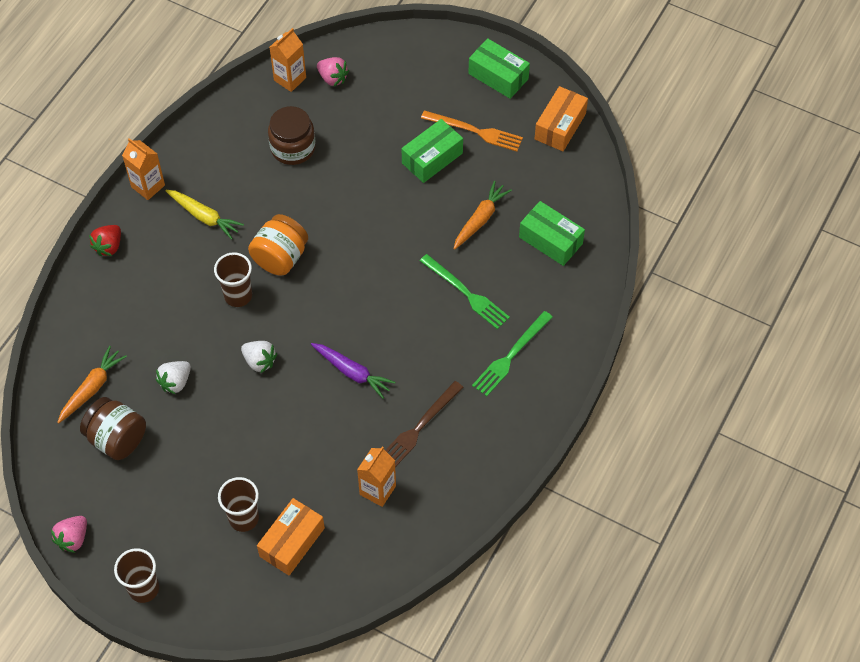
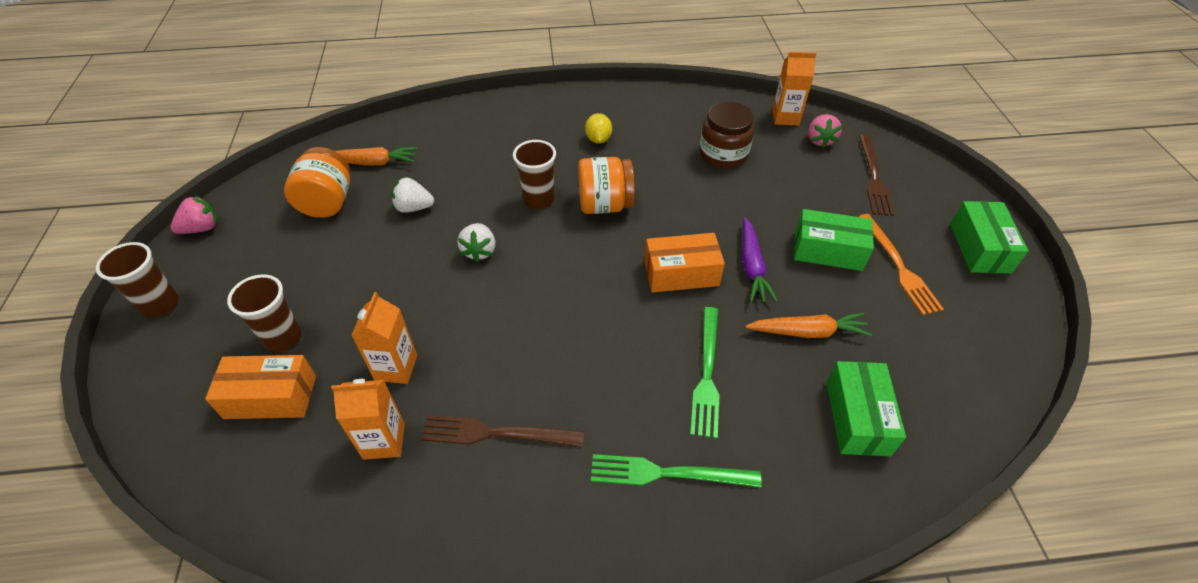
camera: 55 degrees right, 10 degrees down
(73, 538) = (201, 228): pink strawberry -> pink strawberry turned 150 degrees clockwise
(109, 246) = (518, 105): red strawberry -> none
(117, 439) = (327, 202): brown jar -> orange jar
(148, 186) = (594, 97): orange carton -> orange carton (396, 368)
(204, 217) = (598, 139): yellow carrot -> yellow lemon
(352, 372) = (522, 329): purple carrot -> purple carrot (752, 267)
(395, 78) = (873, 177): none -> brown fork
(560, 126) = (1000, 335): orange box -> orange box (681, 273)

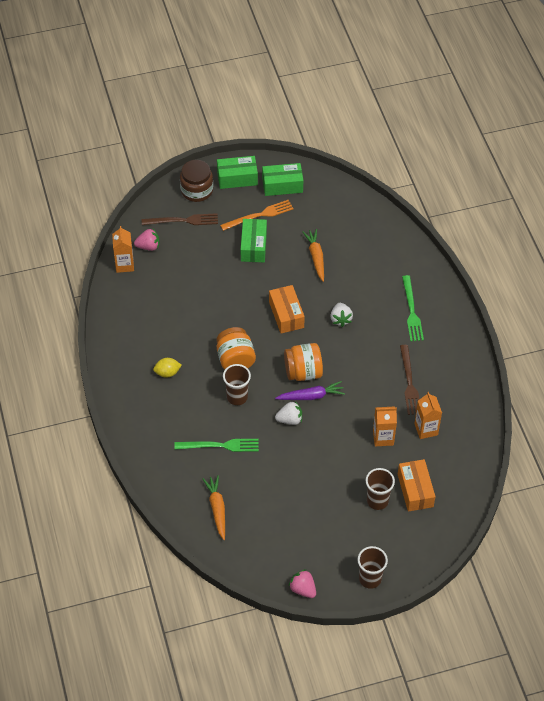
camera: 100 degrees left, 5 degrees up
(327, 202) = (263, 521): orange jar -> orange jar (303, 372)
(414, 208) = (258, 467): white strawberry -> white strawberry (340, 319)
(706, 374) = (353, 299): green fork -> green fork (220, 445)
(723, 154) = (171, 299): brown jar -> brown jar (197, 190)
(752, 267) = (274, 282): purple carrot -> purple carrot (311, 396)
(857, 417) = (363, 240): green box -> green box (282, 185)

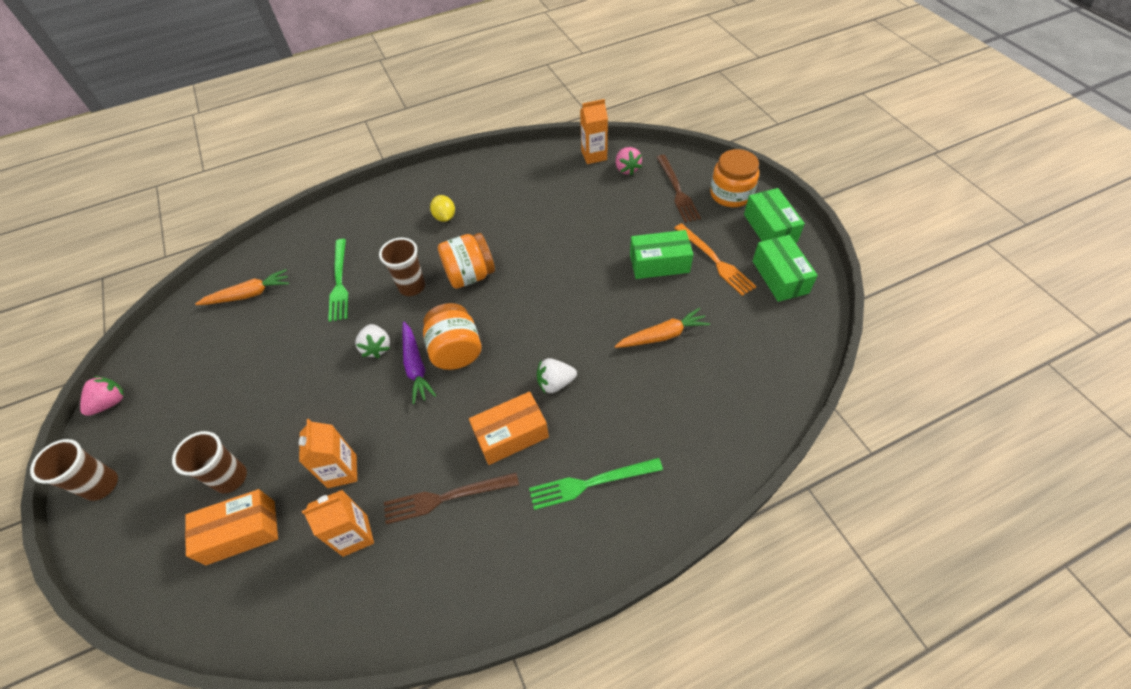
camera: 85 degrees right, 0 degrees up
(197, 190) = (731, 194): brown jar -> orange jar
(286, 315) = (551, 317): orange box -> orange box (511, 435)

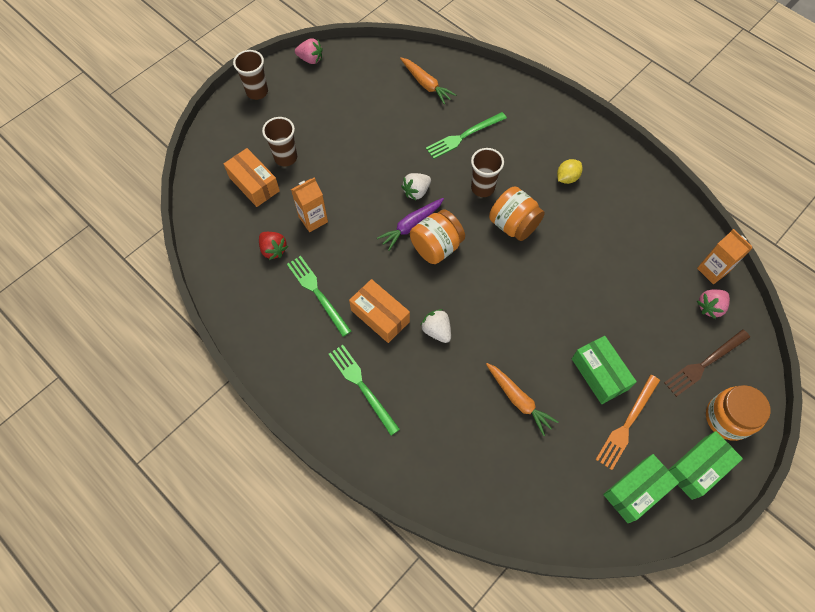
camera: 65 degrees right, 10 degrees up
(355, 535) = (273, 250): orange carton -> red strawberry
(446, 497) = (317, 293): brown fork -> green fork

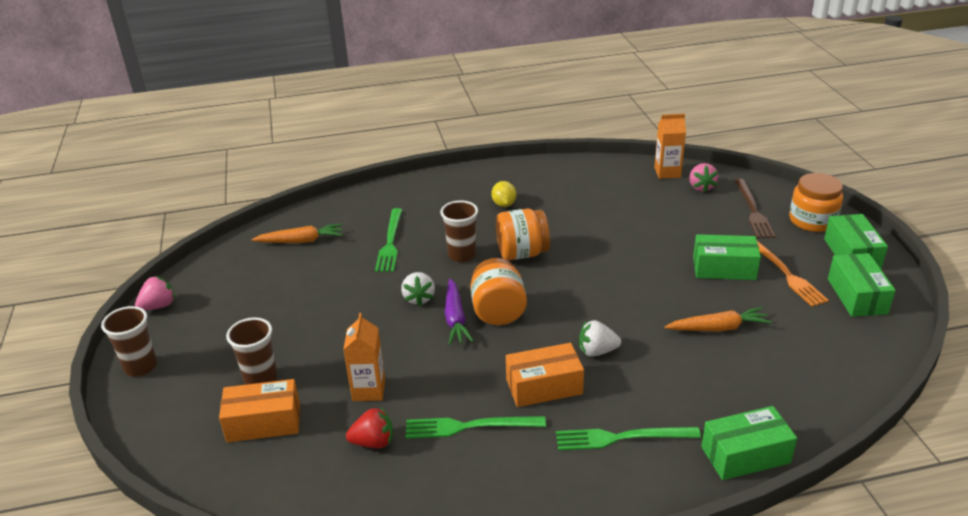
camera: 55 degrees left, 30 degrees down
(393, 471) = (745, 455): none -> green box

